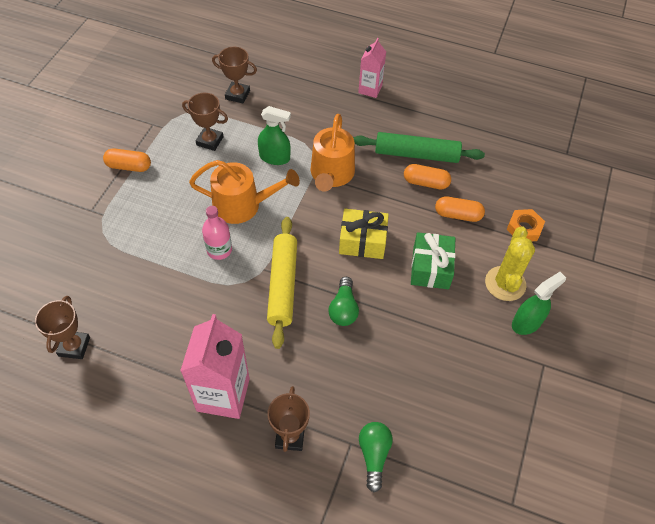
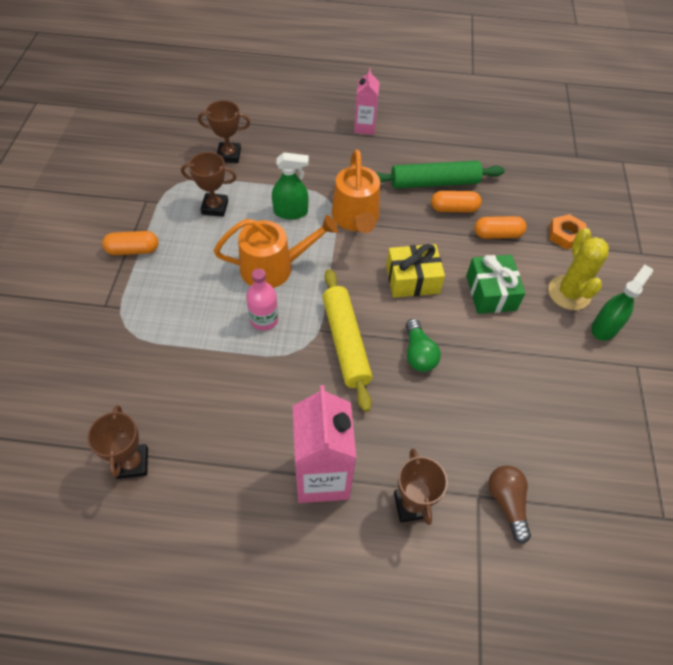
camera: 15 degrees left, 0 degrees up
(374, 455) = (507, 502): green light bulb -> brown light bulb

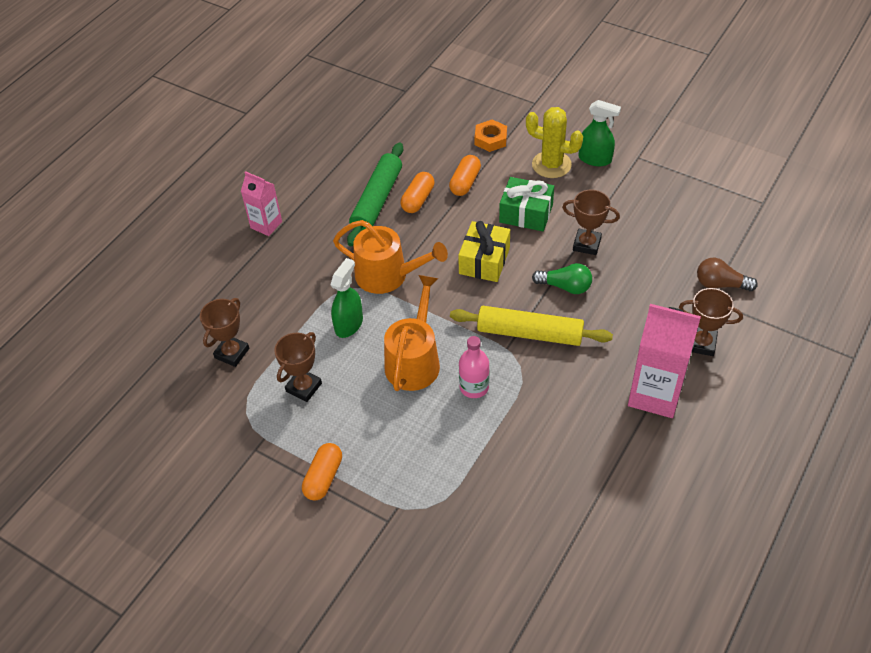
camera: 60 degrees left, 5 degrees down
(132, 463) = (587, 534): brown trophy -> brown trophy (586, 244)
(604, 327) = (595, 159): green spray bottle -> green spray bottle turned 135 degrees clockwise

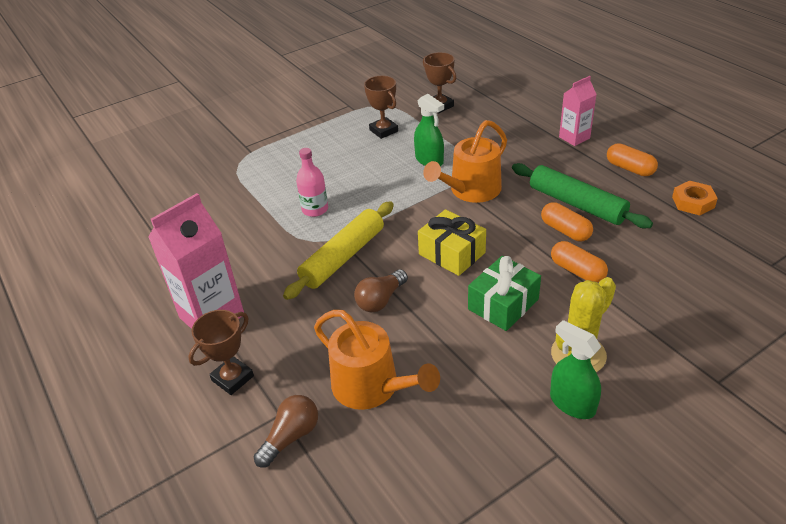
camera: 115 degrees right, 10 degrees down
(323, 478) = (302, 127): orange capsule -> orange capsule (629, 168)
(414, 361) = (366, 185): orange watering can -> orange watering can (371, 387)
(490, 139) = (649, 313): orange nut -> orange nut (693, 202)
(565, 286) = (380, 300): green light bulb -> brown light bulb
(586, 244) = (427, 338): brown trophy -> none
(595, 159) = (572, 403): green spray bottle -> green spray bottle turned 90 degrees clockwise

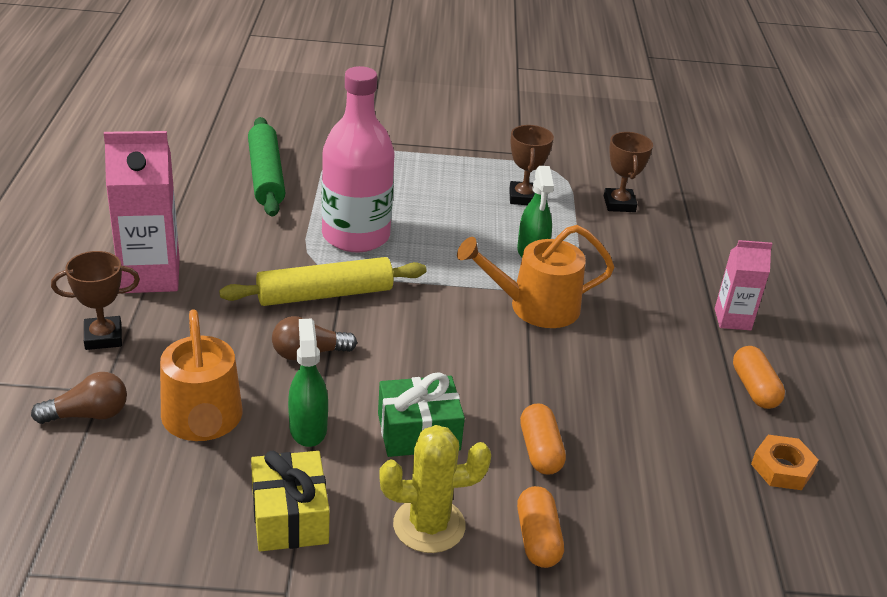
camera: 30 degrees right, 5 degrees down
(315, 209) = (356, 236): pink bottle -> pink bottle, size x2.01
(452, 253) = (432, 354): yellow gift -> yellow gift (290, 516)
(565, 230) = (583, 405): orange capsule -> orange capsule (538, 539)
(572, 403) = (361, 562): green spray bottle -> green spray bottle (308, 428)
(577, 204) = (635, 387): green rolling pin -> green rolling pin (266, 176)

